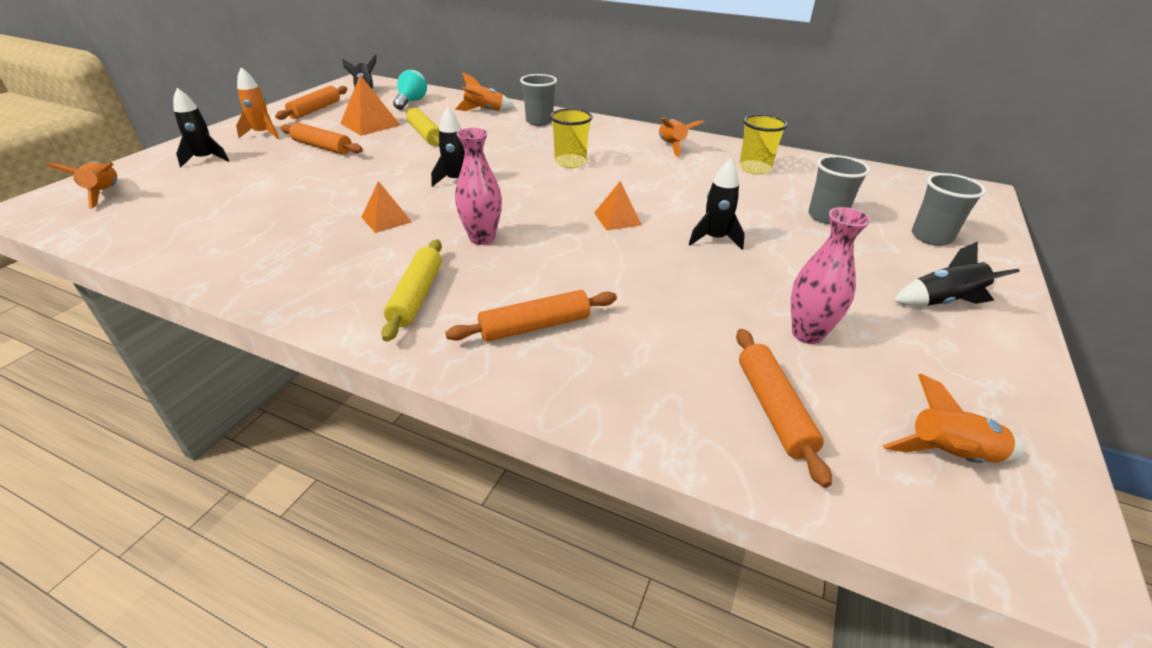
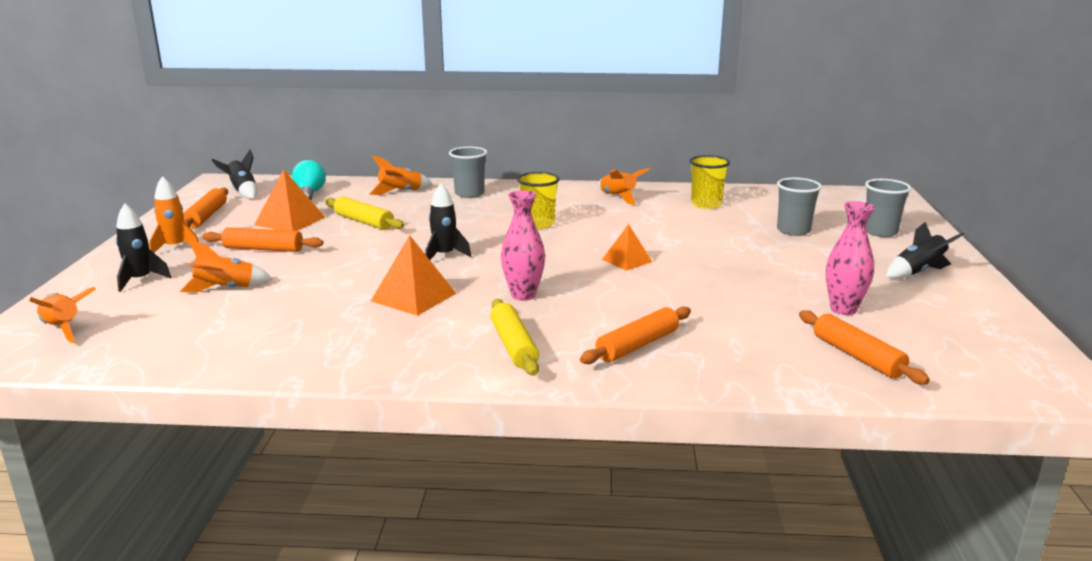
camera: 20 degrees left, 15 degrees down
(386, 219) = (414, 297): orange pyramid -> orange pyramid, size x1.54
(714, 239) = (721, 261): black rocket -> none
(949, 455) = (983, 356): orange rocket -> orange rocket (225, 289)

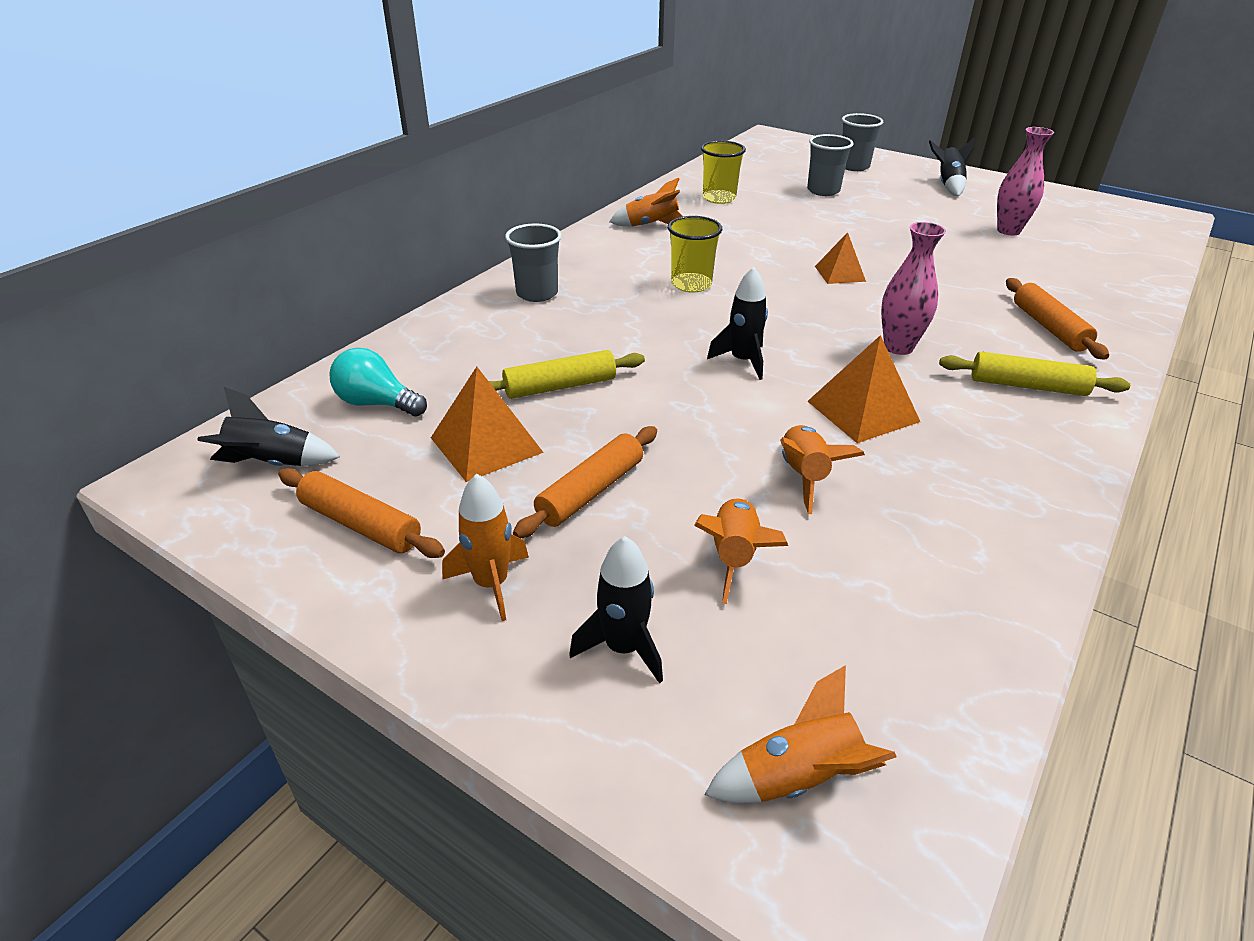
camera: 60 degrees left, 15 degrees up
(400, 192) = (467, 334): orange rocket -> orange rocket (804, 476)
(857, 356) = (1099, 255): orange rolling pin -> none

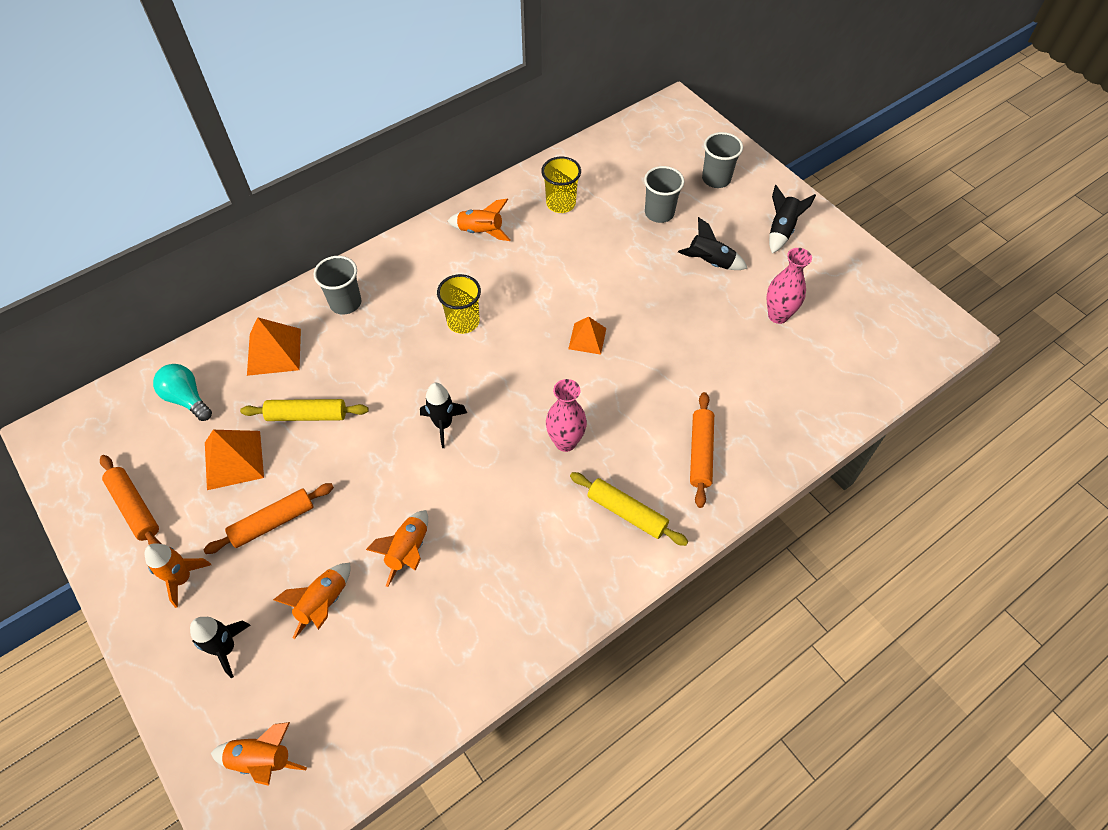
camera: 20 degrees right, 20 degrees up
(272, 463) = (107, 438): black rocket -> black rocket (709, 262)
(863, 411) = (489, 502): orange pyramid -> orange pyramid (274, 351)

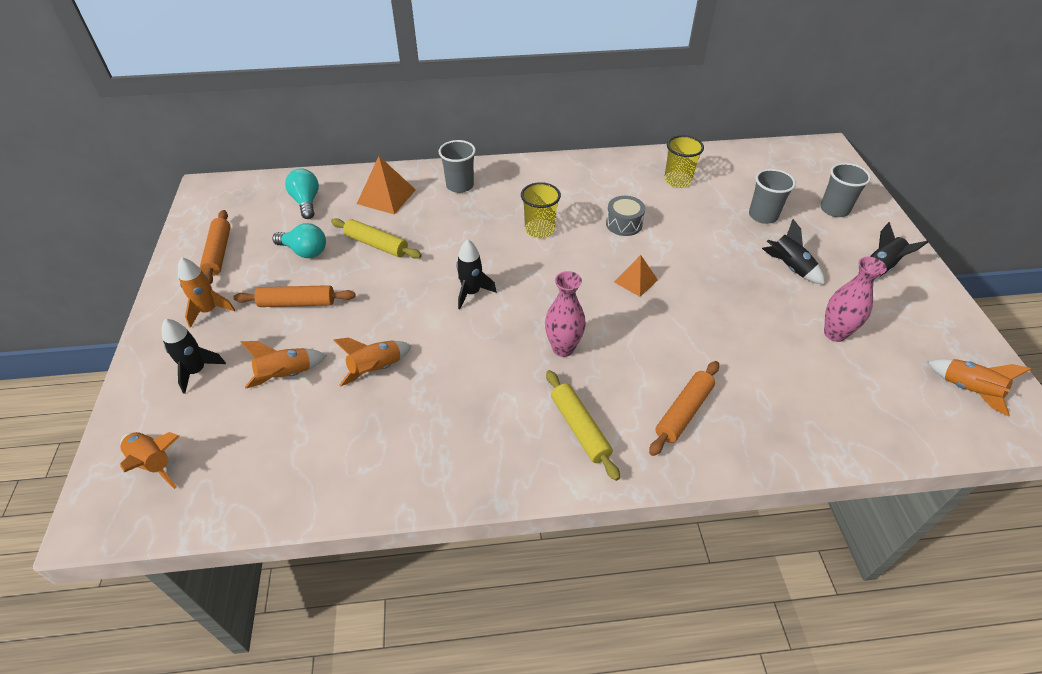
camera: 30 degrees right, 10 degrees down
(234, 459) = (305, 251): orange pyramid -> turquoise light bulb
(481, 231) = (597, 177): orange rocket -> orange rocket (968, 390)
(539, 278) = (624, 224): none -> grey drum

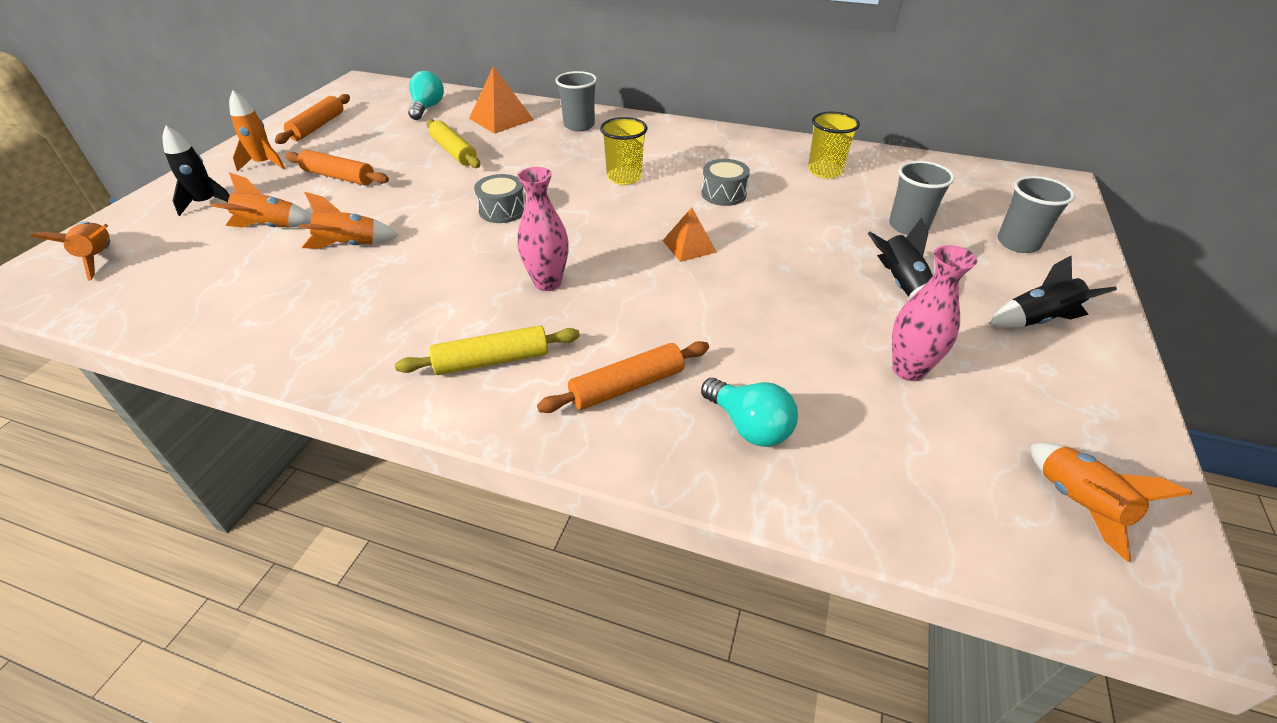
camera: 25 degrees right, 5 degrees down
(305, 251) = (387, 142): turquoise light bulb -> turquoise light bulb (749, 426)
(471, 293) = (502, 210): black rocket -> grey drum
(580, 428) = (492, 360): yellow rolling pin -> yellow rolling pin turned 75 degrees clockwise

